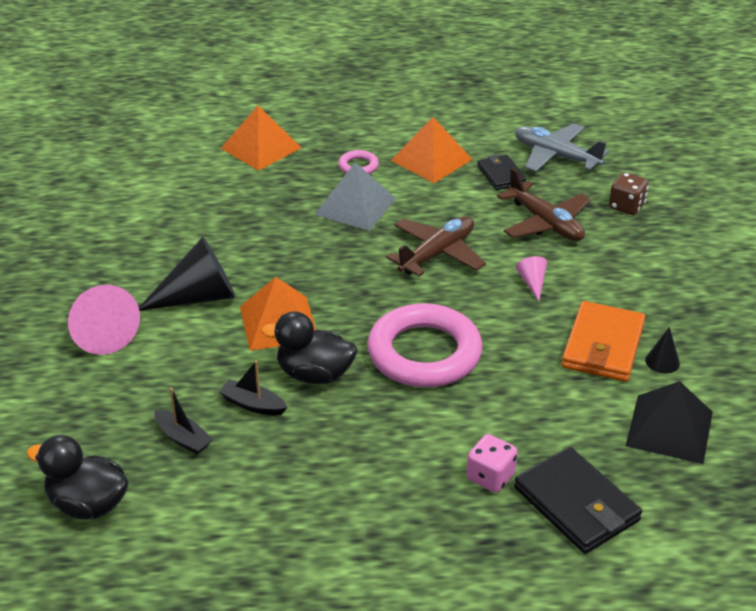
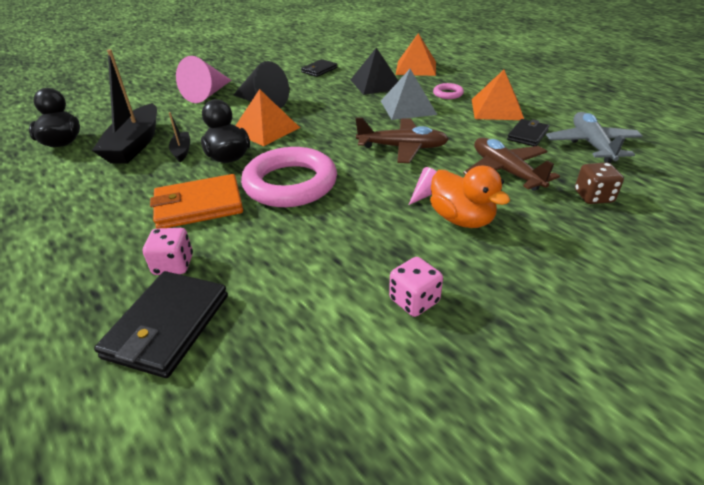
camera: 55 degrees right, 0 degrees up
(158, 214) = (319, 70): none -> black wallet
(183, 438) = (135, 144): black boat -> black boat, size x2.10
(545, 223) = (505, 171): brown plane -> brown plane turned 135 degrees clockwise
(588, 285) = (461, 219): none -> orange duck
(603, 346) = (393, 257): orange wallet -> orange wallet (199, 206)
(662, 361) = (414, 300): black cone -> pink dice
(669, 428) = (321, 345): black pyramid -> black pyramid (376, 84)

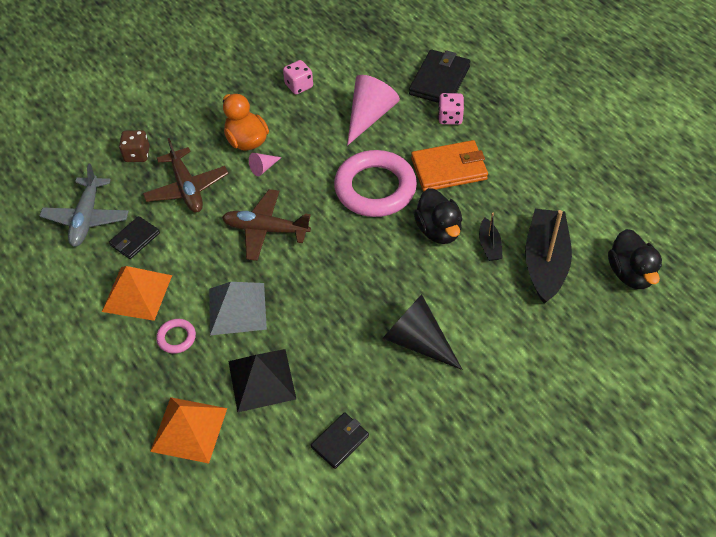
camera: 175 degrees left, 15 degrees up
(207, 94) = (499, 376): pink cone -> pink cone (369, 116)
(265, 129) = (407, 277): orange pyramid -> none

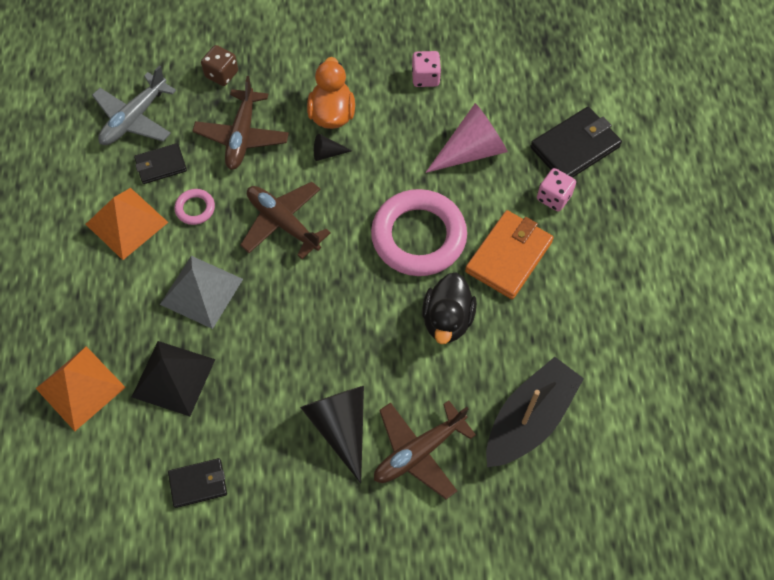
camera: 30 degrees right, 10 degrees up
(176, 338) = (130, 289): pink ring -> pink ring (195, 208)
(263, 168) = (327, 153): pink cone -> black cone
(449, 169) = (508, 256): orange wallet -> orange wallet turned 75 degrees counterclockwise
(487, 325) = (418, 452): none -> brown plane
(489, 245) = (486, 366): black boat -> none
(630, 273) = (609, 485): black duck -> none

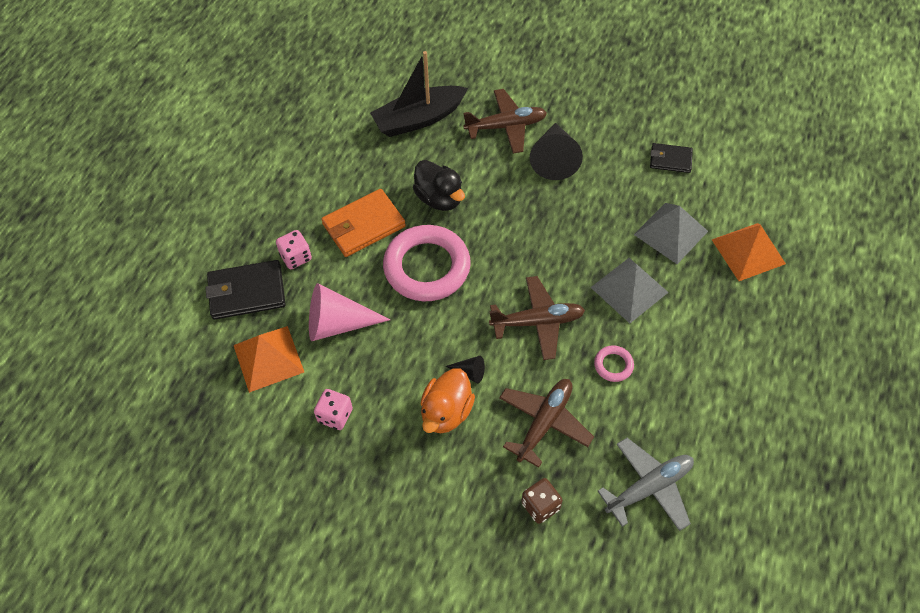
camera: 155 degrees left, 5 degrees down
(126, 223) = (681, 375): orange pyramid -> orange pyramid (268, 358)
(161, 165) = (634, 422): black wallet -> none
(173, 378) = (670, 232): black pyramid -> grey pyramid
(283, 223) = (538, 322): brown plane -> brown plane turned 75 degrees counterclockwise
(447, 320) = (439, 198): black duck -> black duck turned 105 degrees clockwise

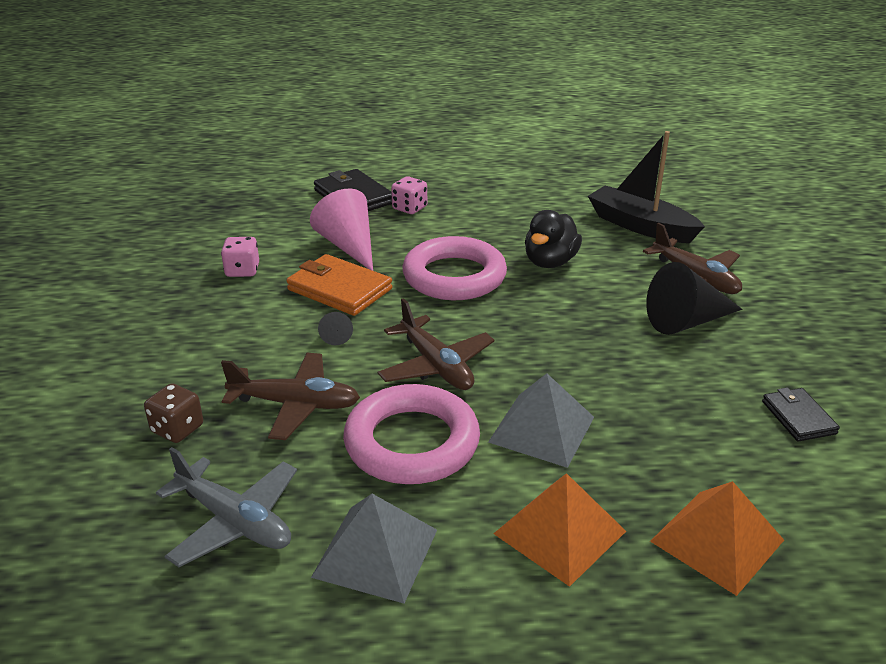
camera: 65 degrees right, 25 degrees down
(268, 358) = (289, 223): orange pyramid -> orange pyramid (560, 532)
(363, 225) = (475, 230): orange wallet -> orange wallet (339, 289)
(446, 412) = (277, 332): orange duck -> none
(613, 365) = (412, 442): pink ring -> pink ring, size x2.34
(670, 232) = (671, 447): grey pyramid -> grey pyramid (376, 552)

